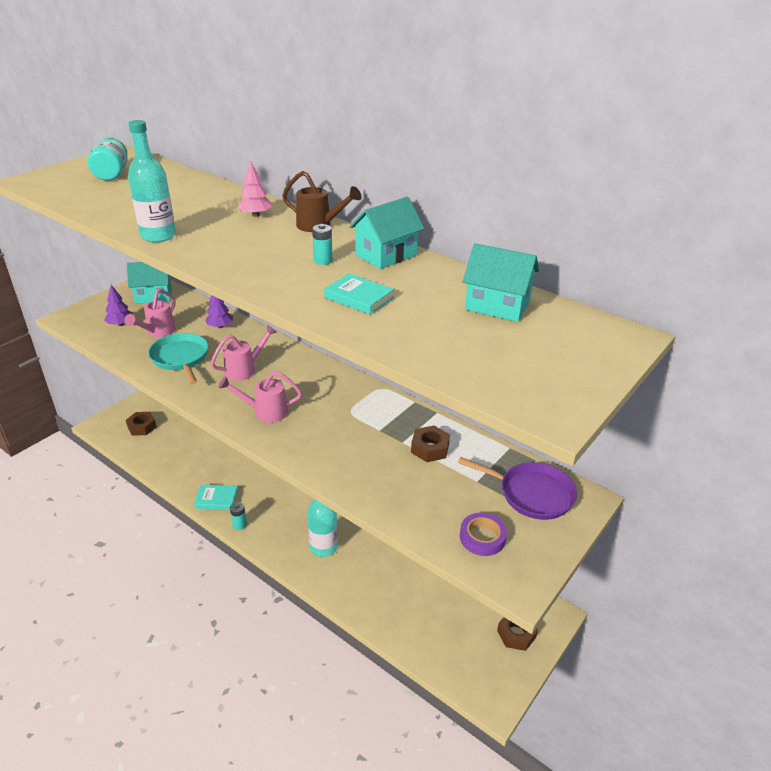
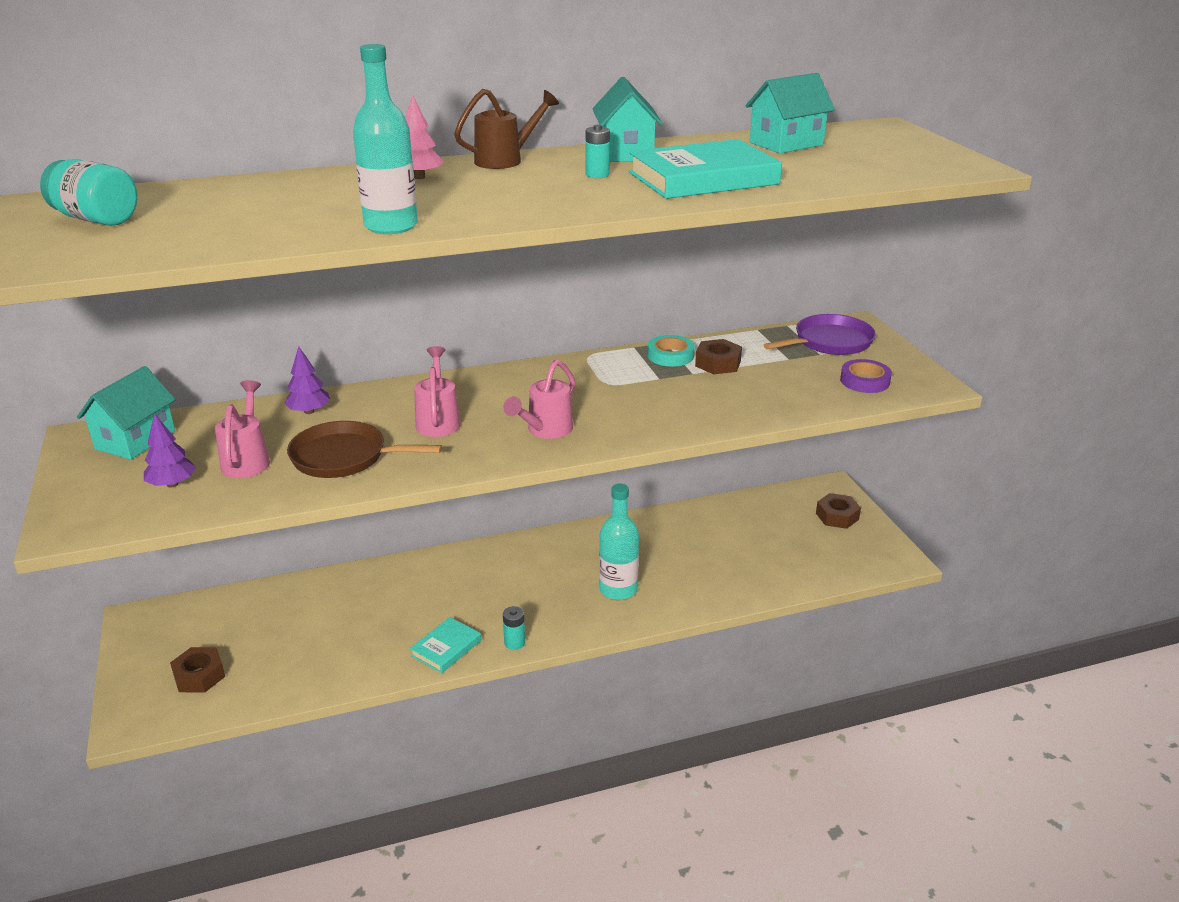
camera: 55 degrees left, 5 degrees down
(157, 332) = (247, 459): pink watering can -> pink watering can turned 150 degrees counterclockwise
(180, 358) = (344, 457): turquoise pan -> brown pan
(359, 297) = (703, 178): turquoise book -> turquoise book, size x1.86
(418, 422) = (670, 355): none -> turquoise tape

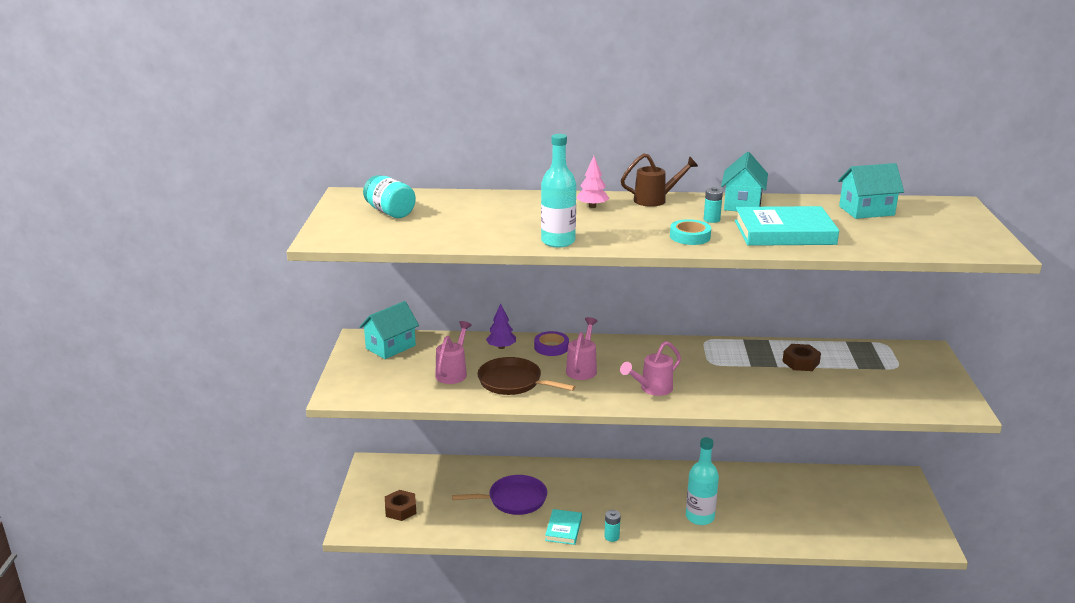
camera: 20 degrees right, 5 degrees down
(172, 484) = (404, 379): purple tree -> none
(446, 648) = (563, 529): turquoise book -> turquoise book turned 45 degrees counterclockwise
(670, 355) = (767, 350): turquoise tape -> turquoise tape (690, 236)
(829, 342) = (898, 361): purple pan -> purple pan (514, 499)
(837, 516) = (897, 500): brown nut -> none
(864, 381) = (910, 396): purple tape -> purple tape (551, 347)

